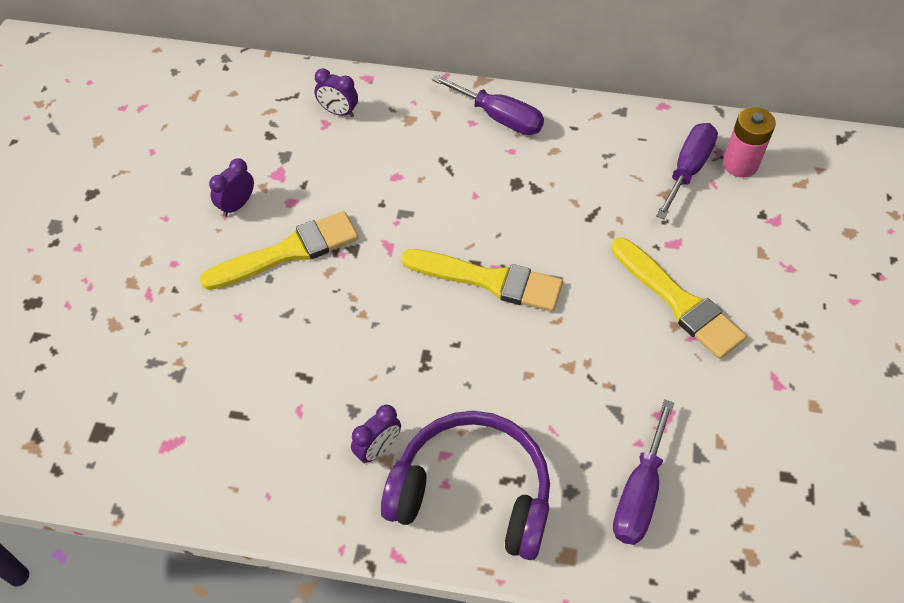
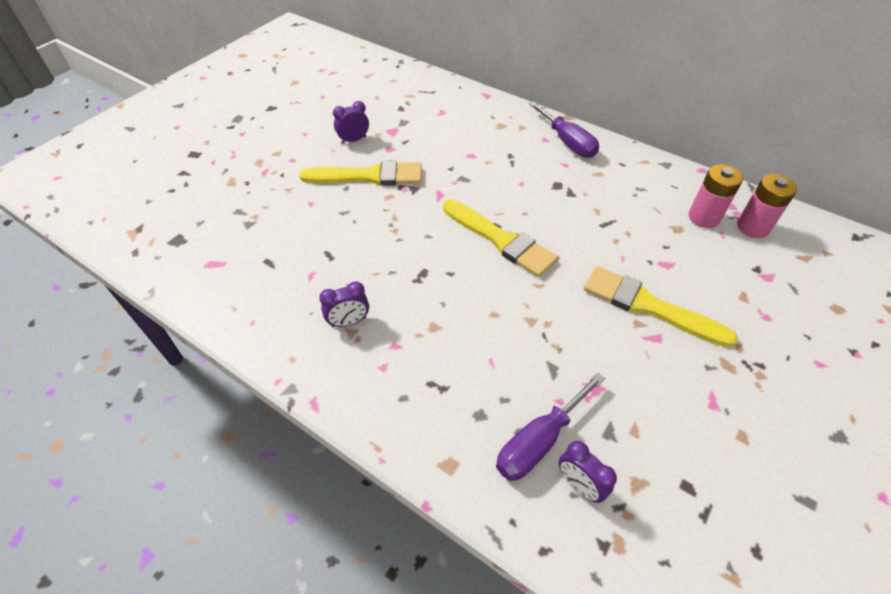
camera: 25 degrees right, 5 degrees down
(338, 112) = (454, 108): purple clock -> purple clock (579, 485)
(472, 493) = (400, 382): purple headphones -> none
(678, 301) = (649, 306): yellow brush -> yellow brush turned 135 degrees clockwise
(688, 169) = (703, 217): purple screwdriver -> pink battery

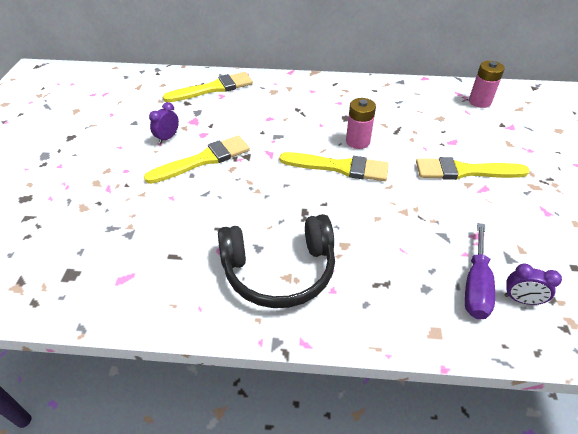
camera: 30 degrees left, 5 degrees down
(349, 322) = (279, 271): purple clock -> black headphones
(439, 101) = (213, 89): none -> yellow brush
(567, 142) = (328, 88): purple screwdriver -> none
(703, 217) = (449, 106): pink battery -> pink battery (357, 141)

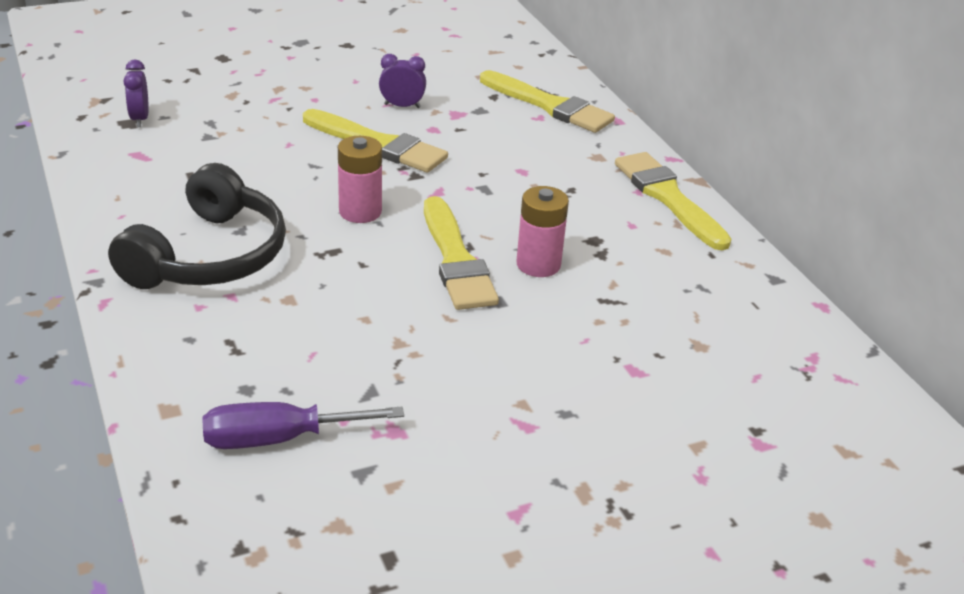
camera: 60 degrees right, 10 degrees down
(279, 271) = (209, 256): black headphones -> black headphones turned 120 degrees counterclockwise
(465, 171) = (557, 396): yellow brush -> yellow brush (669, 198)
(479, 102) = (811, 389): pink battery -> pink battery (360, 212)
(521, 299) = (275, 492): purple clock -> purple clock (140, 119)

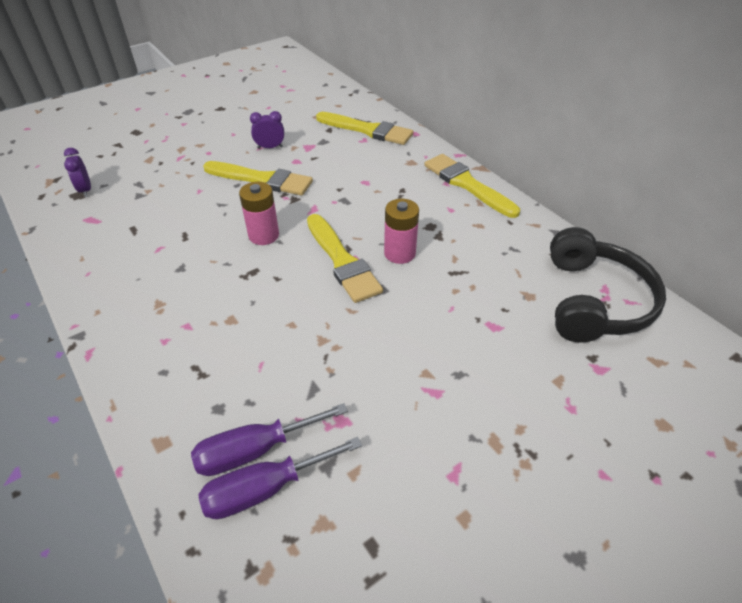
camera: 10 degrees left, 10 degrees up
(209, 256) = (162, 295): black headphones -> black headphones (594, 301)
(279, 478) = (265, 489): none -> purple screwdriver

